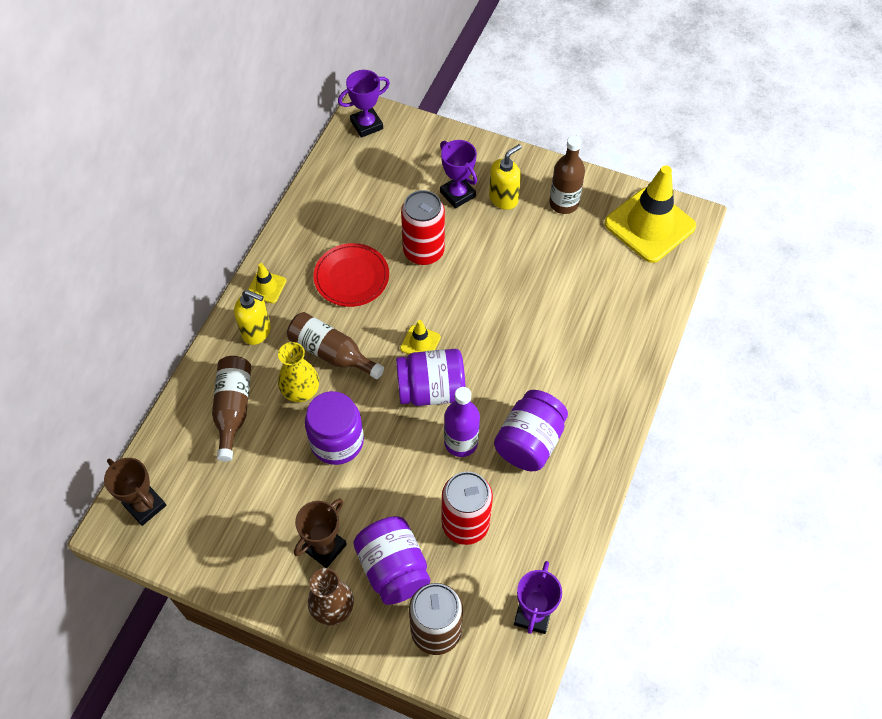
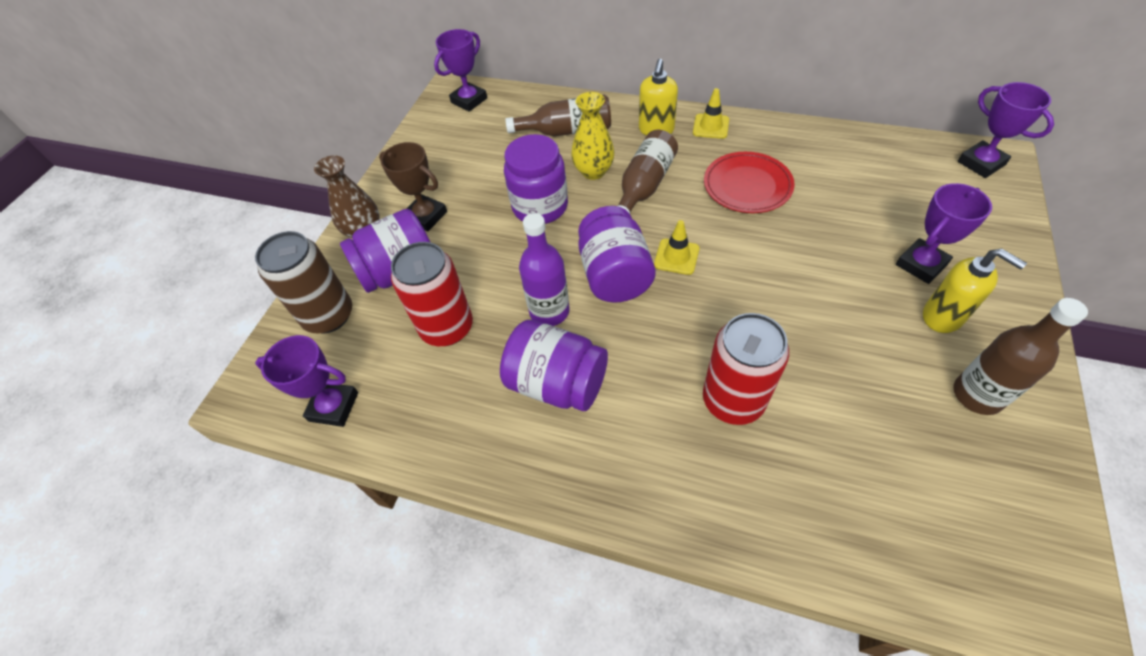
camera: 90 degrees right, 5 degrees down
(145, 505) = (469, 100): brown trophy -> purple trophy
(423, 251) = (811, 242): red can -> red can (733, 400)
(649, 225) = (1003, 536): yellow traffic cone -> none

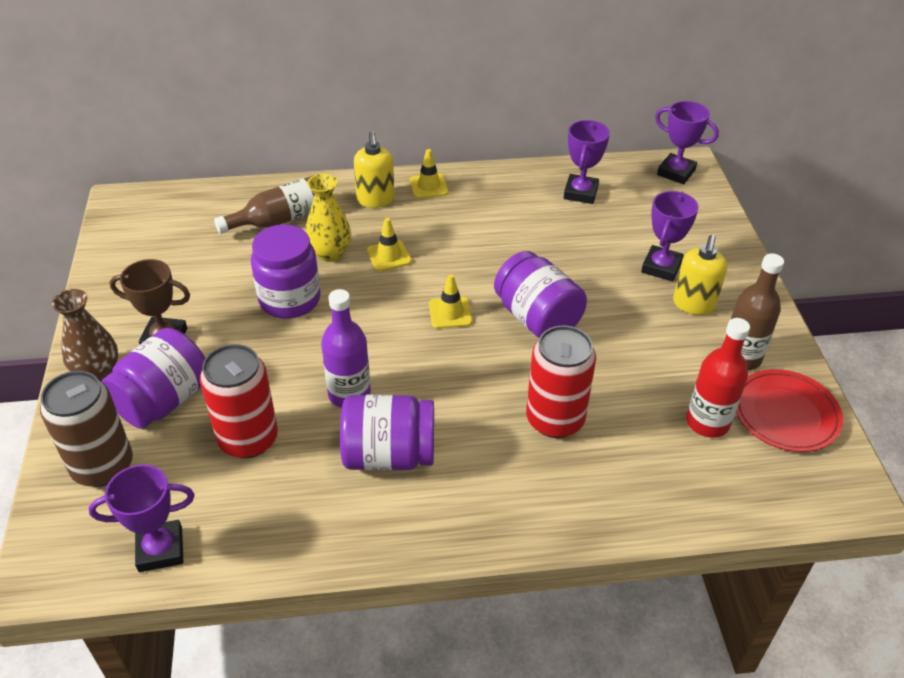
camera: 30 degrees left, 10 degrees down
(469, 100) = (151, 209): purple trophy -> purple trophy (580, 193)
(614, 275) = (398, 344): purple jar -> purple jar (537, 318)
(644, 186) = (389, 256): brown bottle -> yellow traffic cone
(747, 185) = (487, 234): red plate -> red plate (785, 413)
(904, 460) = (707, 422): none -> red bottle
(943, 316) = (693, 304): yellow soap dispenser -> yellow soap dispenser turned 90 degrees clockwise

